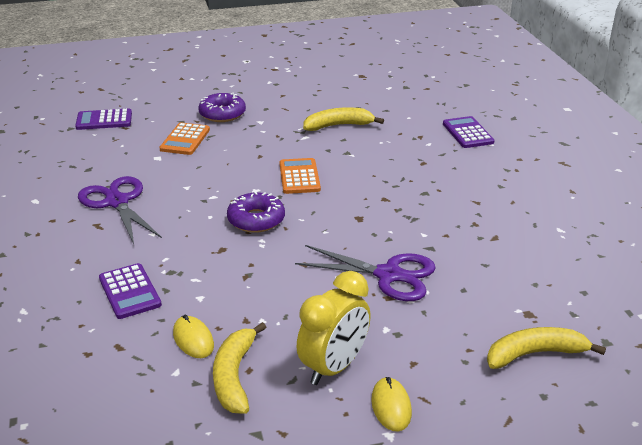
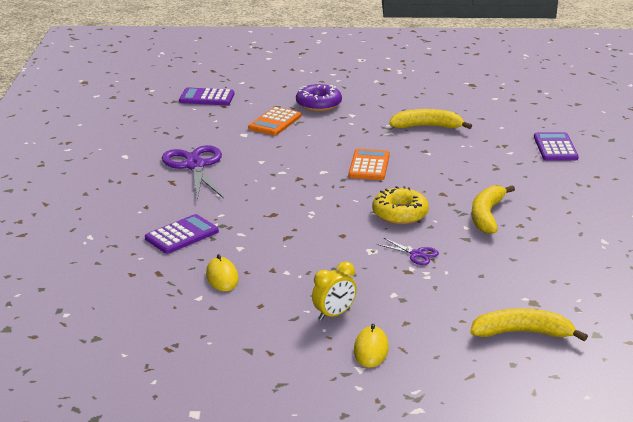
camera: 15 degrees right, 5 degrees down
(130, 291) = (182, 235): purple calculator -> purple calculator turned 120 degrees counterclockwise
(234, 376) = (246, 308): yellow banana -> yellow banana (486, 215)
(256, 220) = (313, 195): purple donut -> none
(334, 367) = (334, 314): yellow clock -> yellow clock, size x0.61
(352, 228) = (400, 214): none -> yellow donut
(389, 275) = (416, 254): purple scissors -> purple scissors, size x0.48

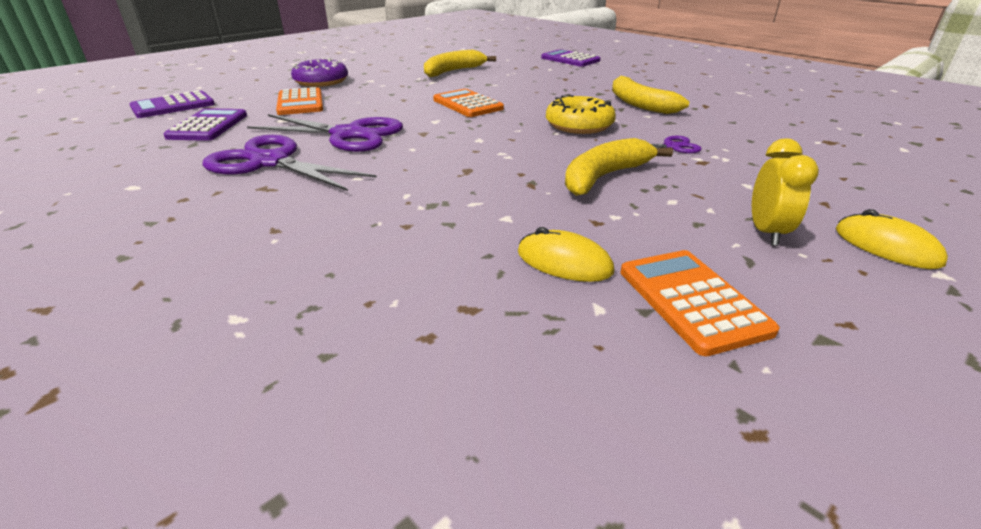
camera: 45 degrees left, 5 degrees up
(182, 235) = (400, 239): purple calculator -> purple calculator (208, 126)
(235, 314) = (691, 300): none -> orange calculator
(259, 162) = (349, 135): none -> purple scissors
(522, 333) = (893, 164): yellow banana -> yellow banana (604, 177)

